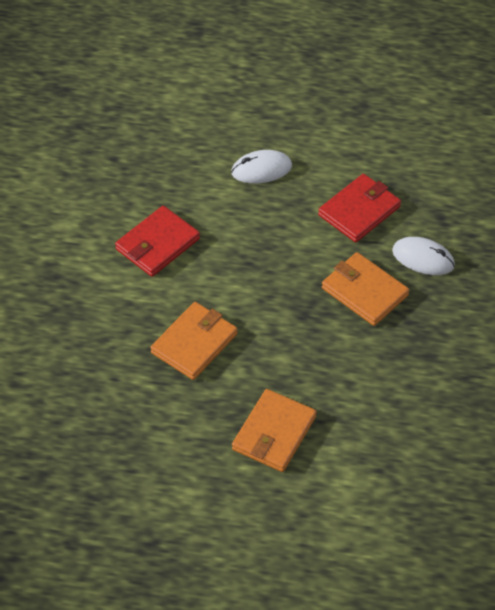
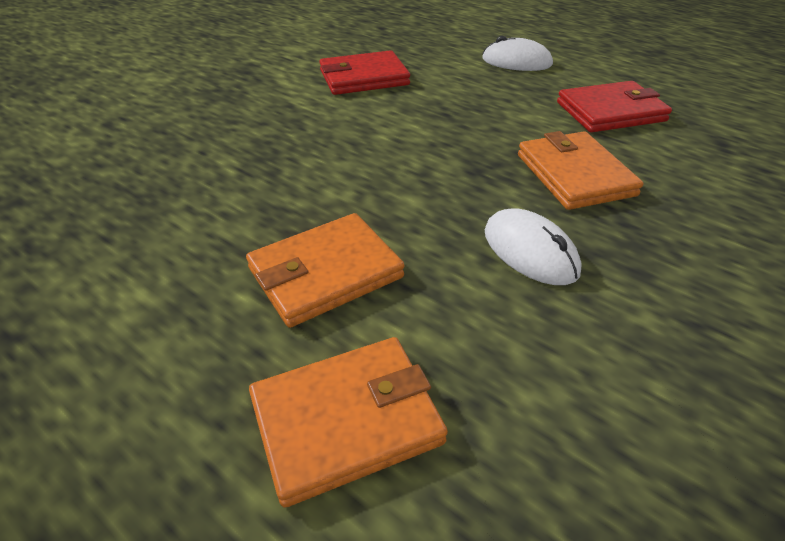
camera: 30 degrees right, 10 degrees down
(194, 343) = (320, 152): orange wallet -> orange wallet (347, 420)
(423, 258) = (679, 170): white mouse -> white mouse (530, 251)

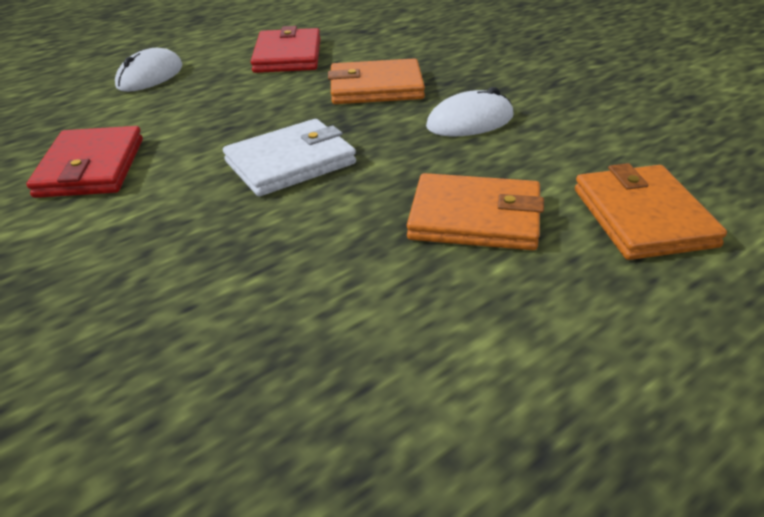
camera: 75 degrees left, 5 degrees down
(325, 273) = (475, 218): orange wallet -> orange wallet turned 60 degrees counterclockwise
(397, 153) = (290, 162): none -> white wallet

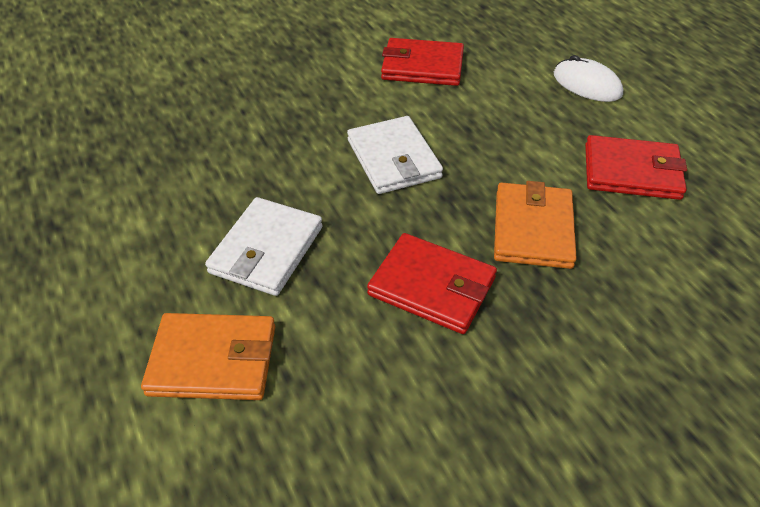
camera: 100 degrees right, 10 degrees up
(470, 121) = (432, 286): white mouse -> red wallet
(475, 218) = (267, 250): orange wallet -> white wallet

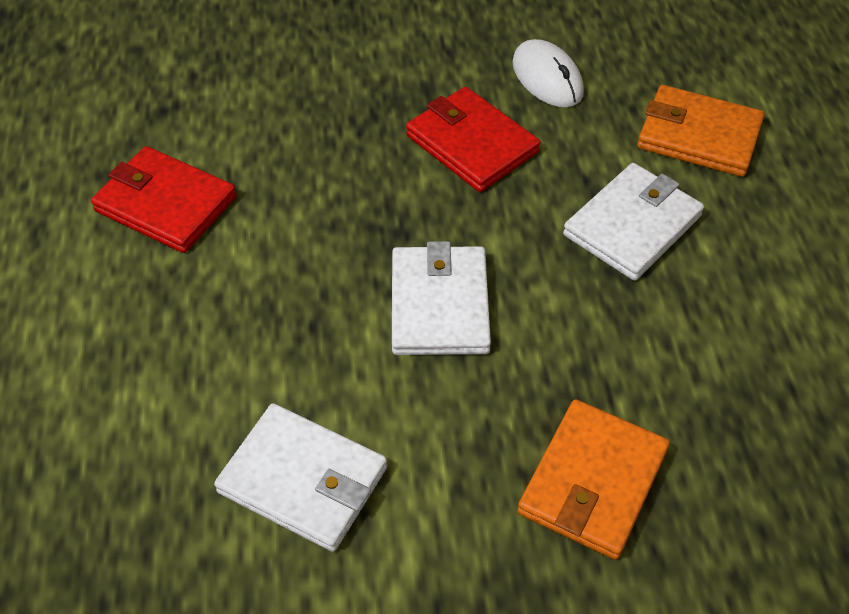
camera: 160 degrees left, 5 degrees up
(422, 66) = (303, 480): red wallet -> white wallet
(532, 229) = (333, 171): orange wallet -> orange wallet (593, 482)
(587, 84) = (84, 356): white mouse -> white mouse (547, 78)

